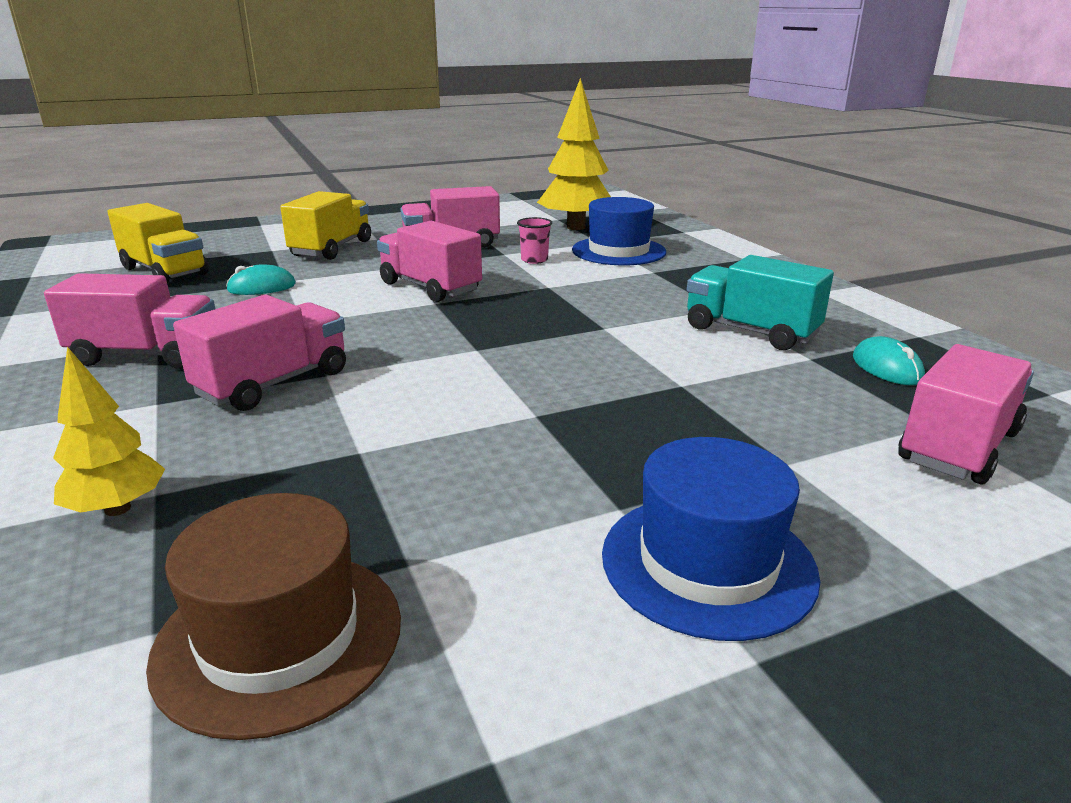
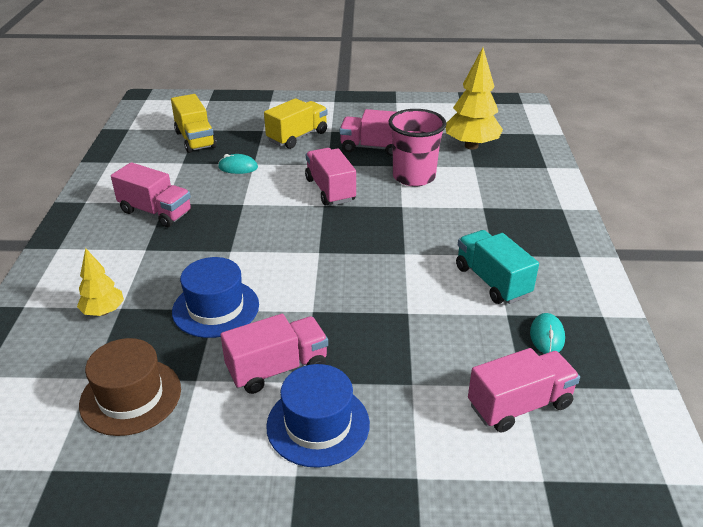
camera: 25 degrees right, 10 degrees up
(274, 383) = (203, 250): pink truck -> pink truck (277, 368)
(534, 260) = (414, 177): pink cup -> pink cup, size x2.29
(618, 251) = (478, 180): blue hat -> blue hat (215, 308)

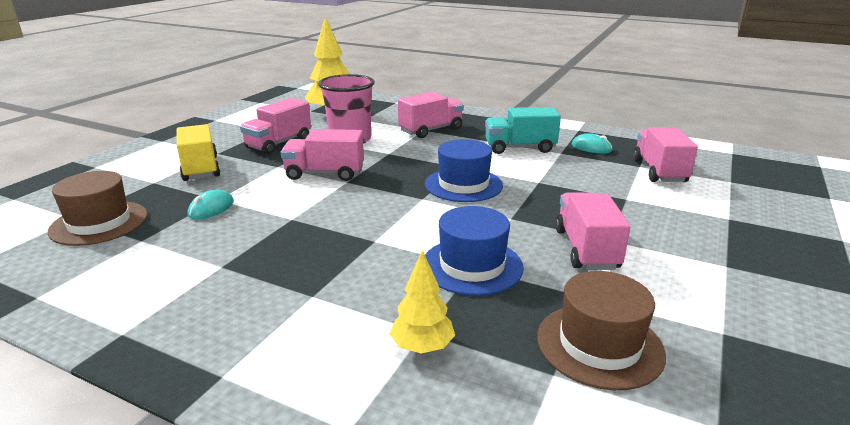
camera: 65 degrees left, 10 degrees down
(156, 212) = (234, 276): pink truck -> pink truck (431, 130)
(195, 139) = (99, 223): yellow truck -> brown hat
(318, 424) = (666, 244): blue hat -> blue hat (463, 185)

